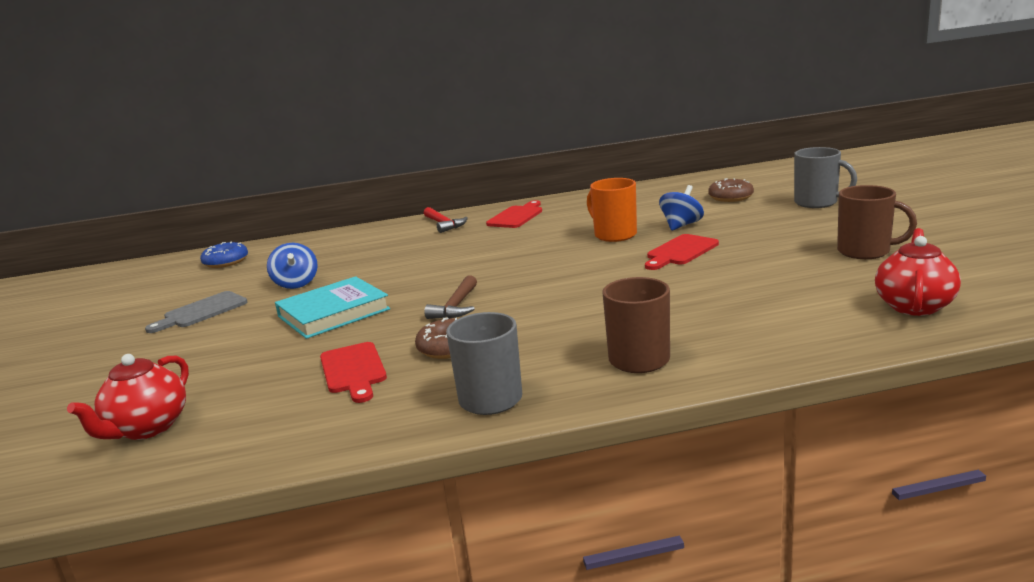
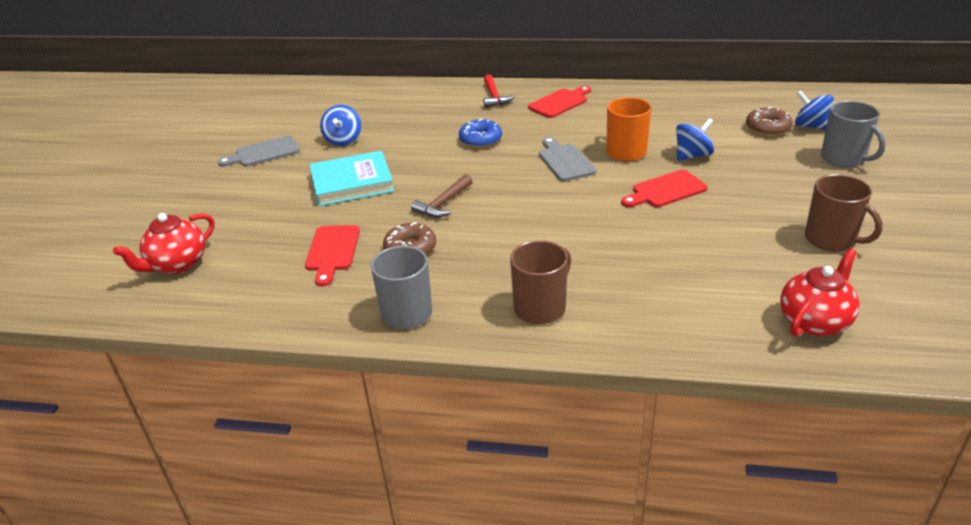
camera: 20 degrees right, 15 degrees up
(226, 262) = (307, 98): blue donut -> blue donut (480, 140)
(559, 252) = (565, 161): none -> grey cutting board
(766, 190) = (810, 126): none -> blue spinning top

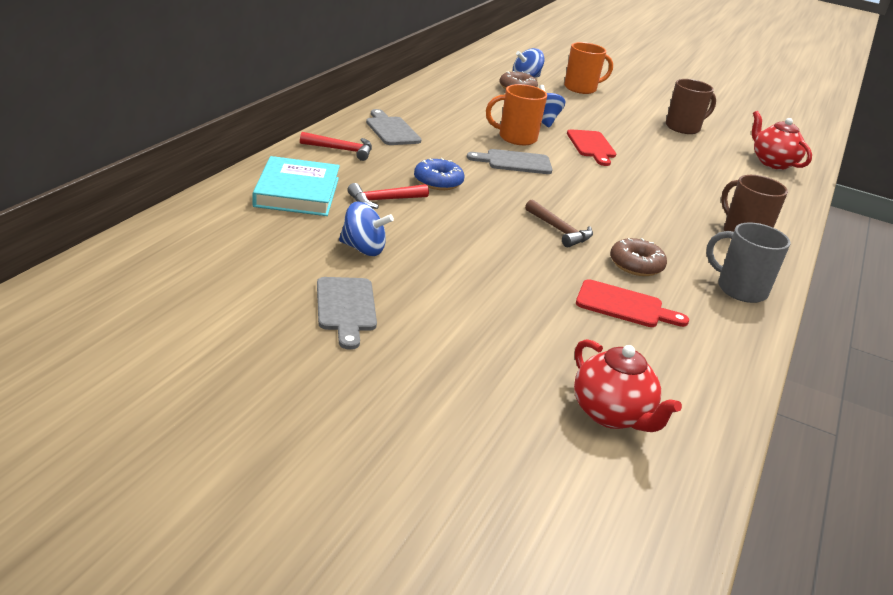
camera: 80 degrees left, 5 degrees down
(352, 183) = (481, 266): turquoise book -> turquoise book (297, 192)
(424, 129) = (383, 200): none -> red hammer
(560, 103) = (391, 130): red cutting board -> grey cutting board
(843, 159) = (581, 88): grey mug -> orange mug

